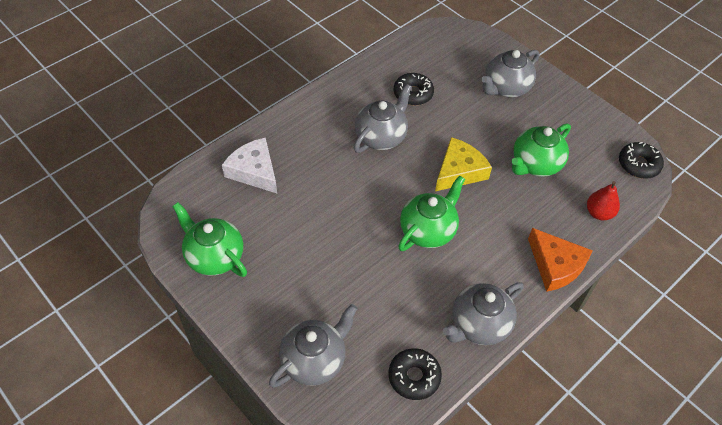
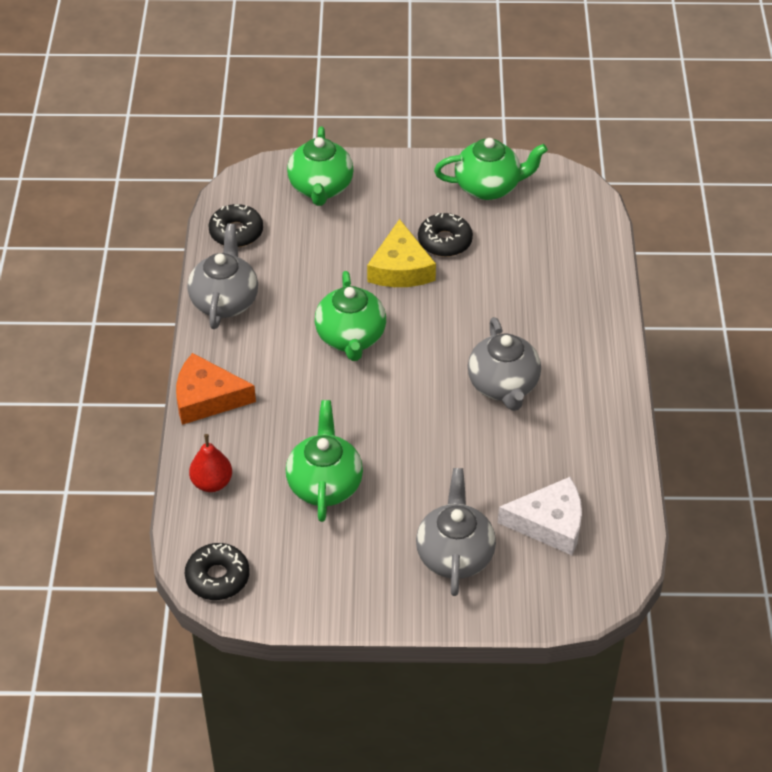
camera: 135 degrees right, 5 degrees down
(254, 171) = (561, 264): white cheese -> white cheese (549, 523)
(314, 360) = (321, 188): grey teapot -> green teapot
(413, 93) = (537, 459): black donut -> black donut (445, 241)
(459, 171) = (389, 413): yellow cheese -> yellow cheese (400, 268)

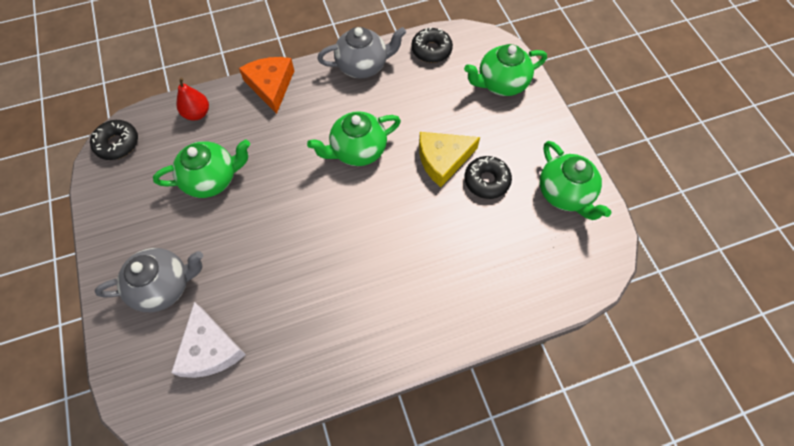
camera: 70 degrees right, 15 degrees up
(503, 386) = (346, 270): grey teapot -> none

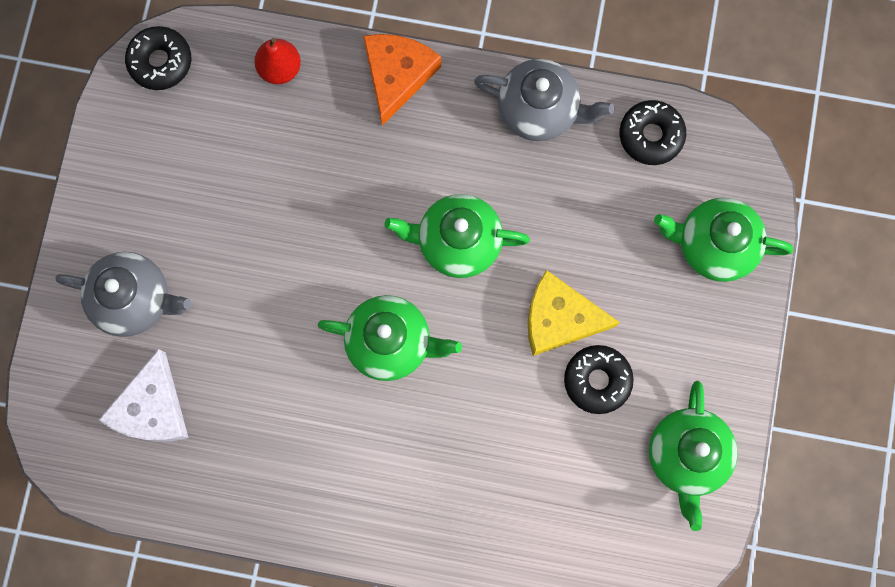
camera: 30 degrees right, 15 degrees up
(212, 179) = (254, 182): green teapot -> green teapot (390, 342)

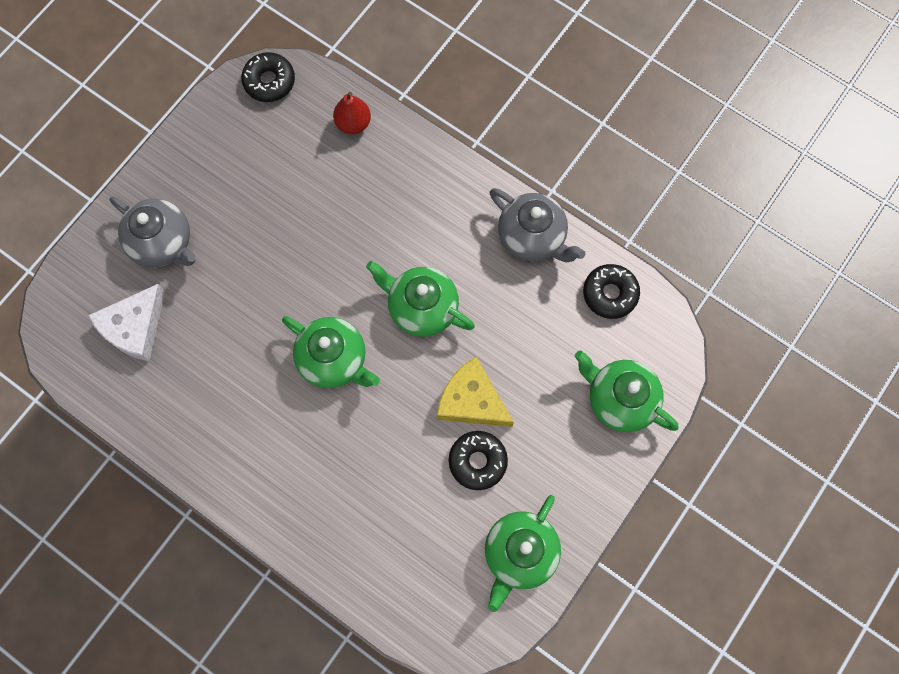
camera: 25 degrees right, 5 degrees down
(397, 76) = (437, 165): orange cheese -> none

